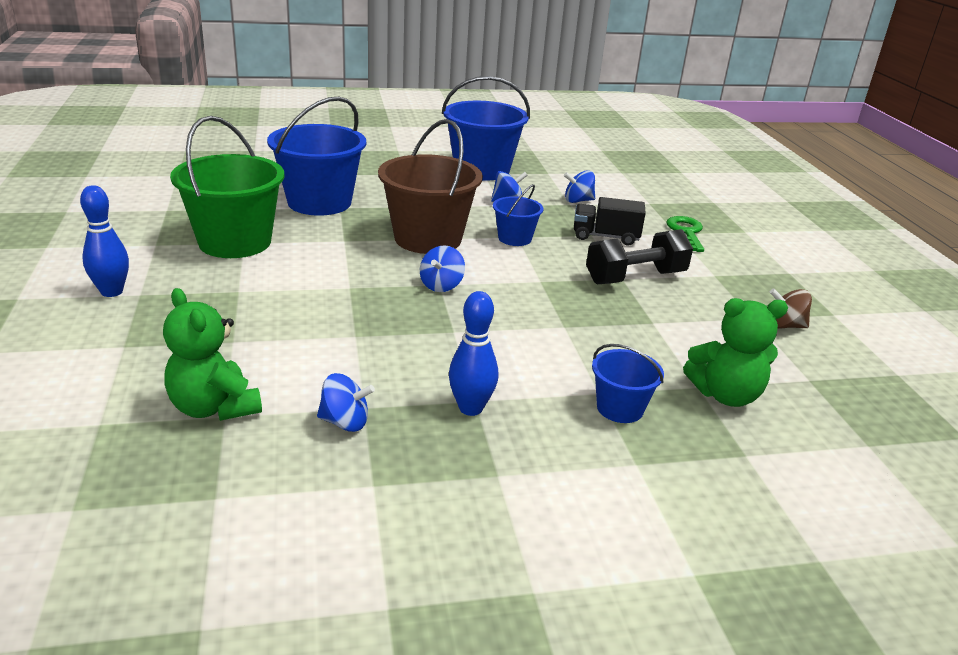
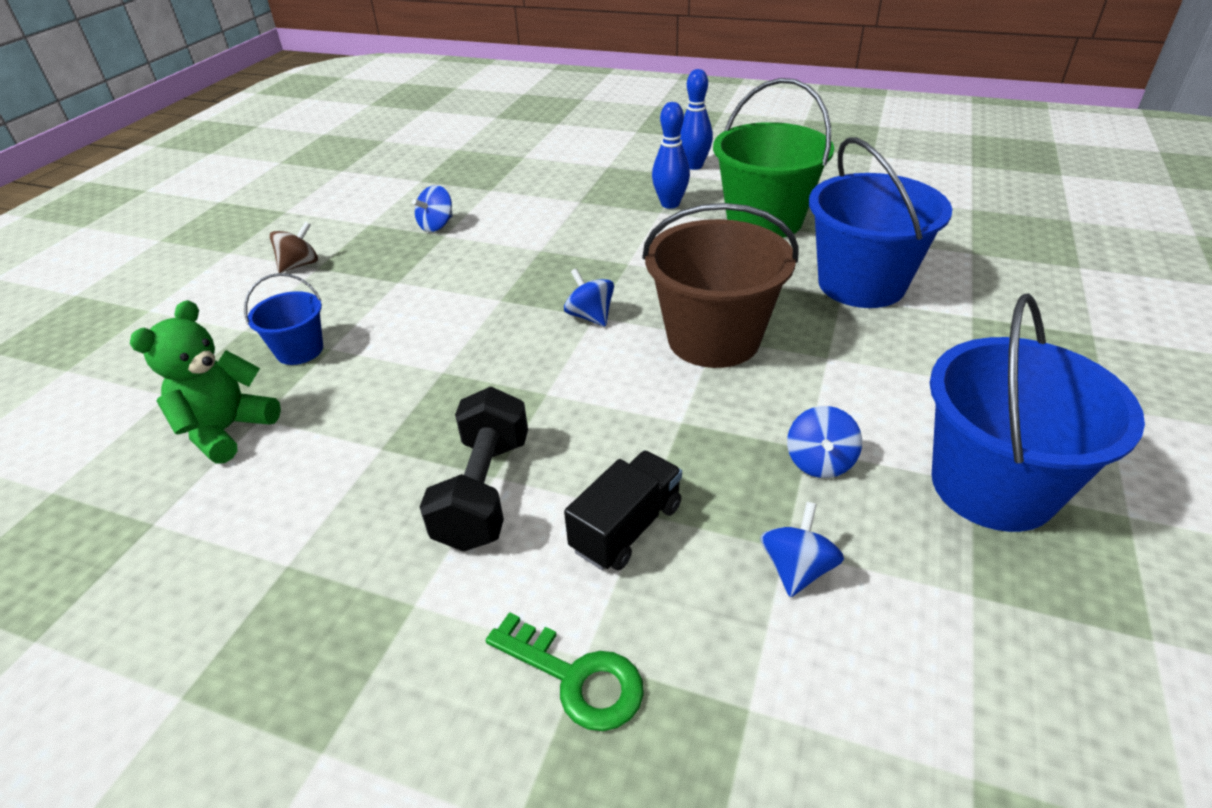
camera: 125 degrees right, 10 degrees up
(214, 407) = (503, 187): green teddy bear -> none
(470, 408) = (391, 277): blue bowling pin -> blue bowling pin (670, 204)
(514, 238) = (675, 416): blue bucket -> none
(784, 326) = (236, 590): brown spinning top -> brown spinning top (300, 265)

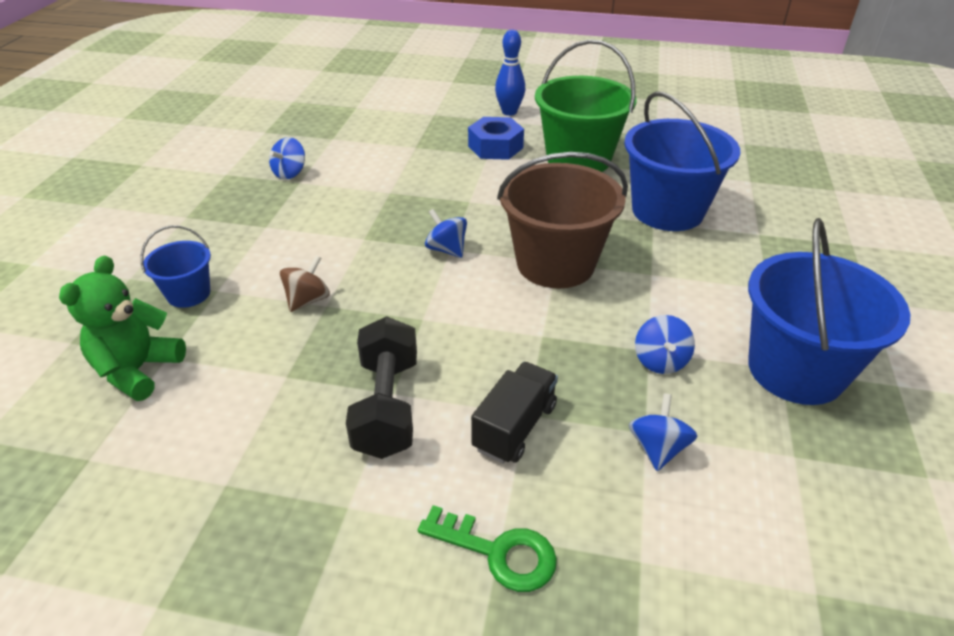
camera: 10 degrees left, 0 degrees up
(300, 265) = (168, 215): brown spinning top -> brown spinning top (308, 300)
(670, 204) = (495, 147): blue bowling pin -> blue nut

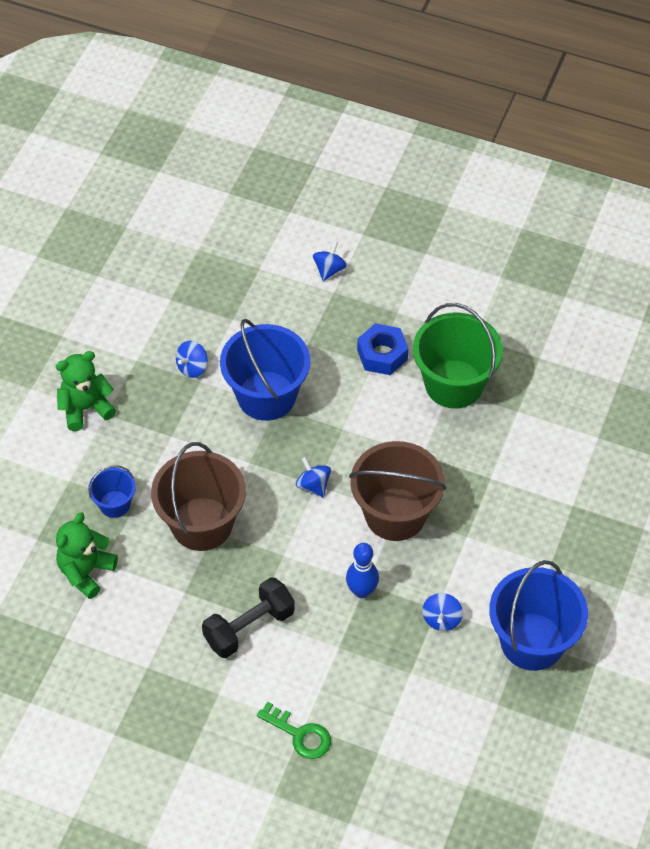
camera: 10 degrees right, 15 degrees up
(161, 214) = (86, 408): none -> green teddy bear
(308, 300) = (202, 524): brown spinning top -> brown bucket
(387, 406) = (249, 627): black dumbbell -> black dumbbell turned 45 degrees clockwise
(509, 112) = (408, 299): blue bowling pin -> blue bowling pin (362, 591)
(515, 427) = (328, 656): black truck -> none
(657, 448) = (414, 685): blue spinning top -> blue spinning top (329, 270)
(667, 211) = (508, 466): blue bucket -> blue bucket (266, 396)

